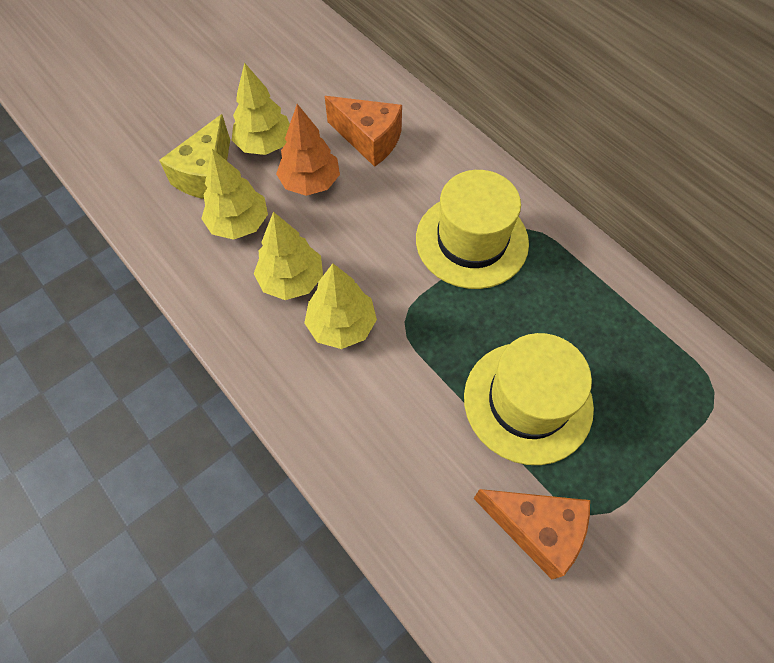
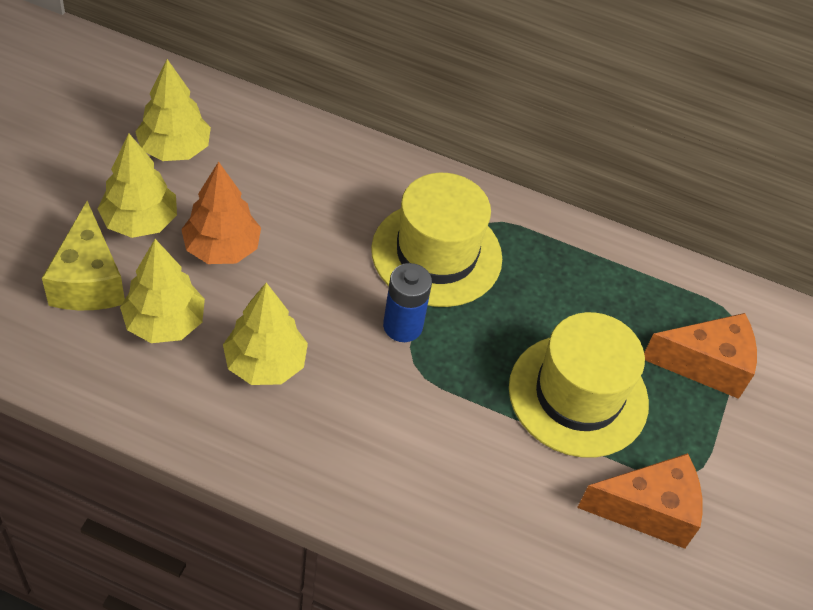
camera: 35 degrees left, 10 degrees down
(342, 325) = (349, 391): yellow tree -> yellow tree (174, 149)
(369, 140) = (262, 179): orange cheese -> orange cheese (706, 365)
(412, 289) = (402, 326): none -> blue battery

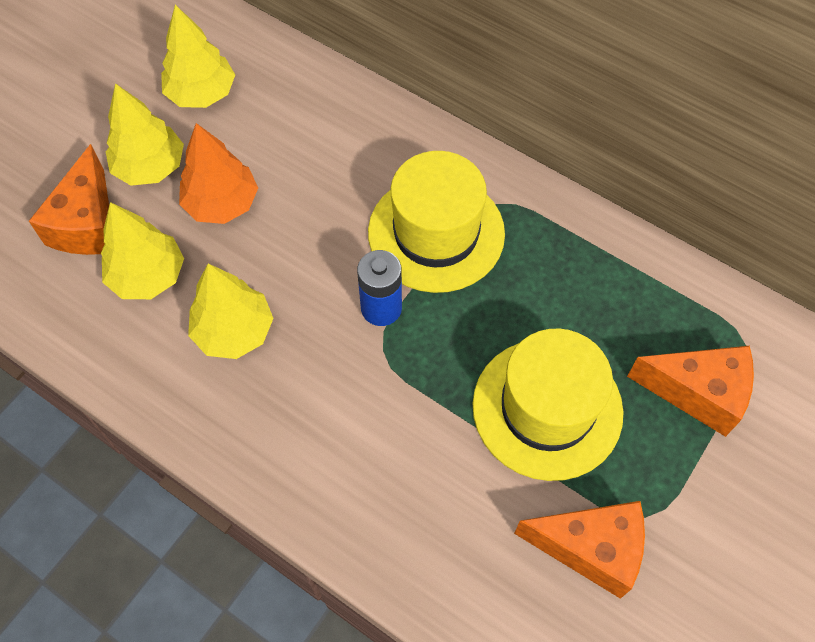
camera: 20 degrees right, 10 degrees up
(89, 281) = (87, 223): yellow cheese -> orange cheese

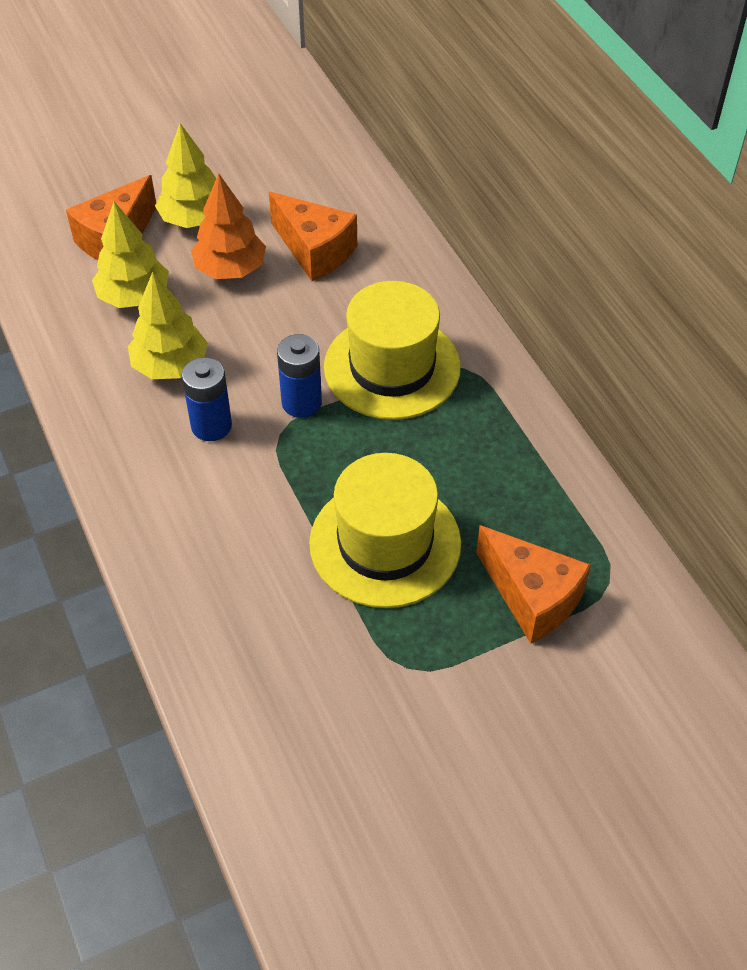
camera: 30 degrees right, 10 degrees down
(201, 93) = (275, 182): yellow tree -> none
(315, 374) = (211, 426): none -> blue battery
(590, 548) = (339, 666): orange cheese -> orange cheese (315, 251)

